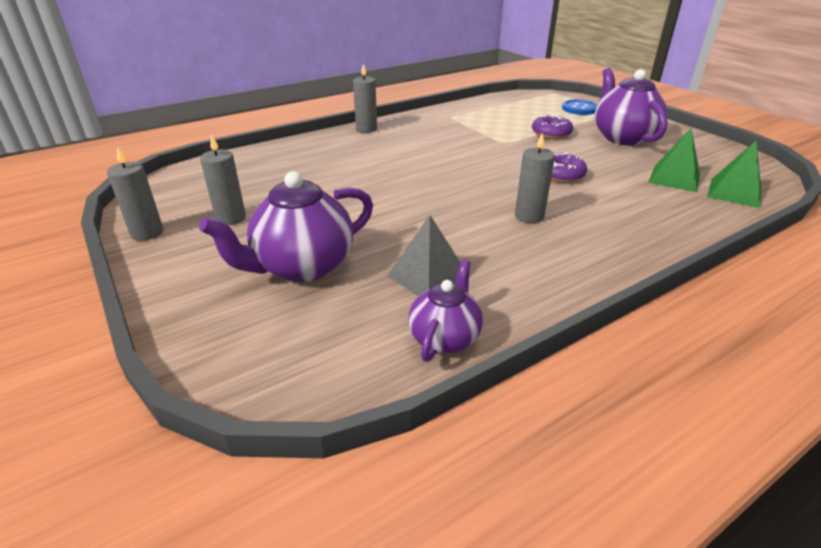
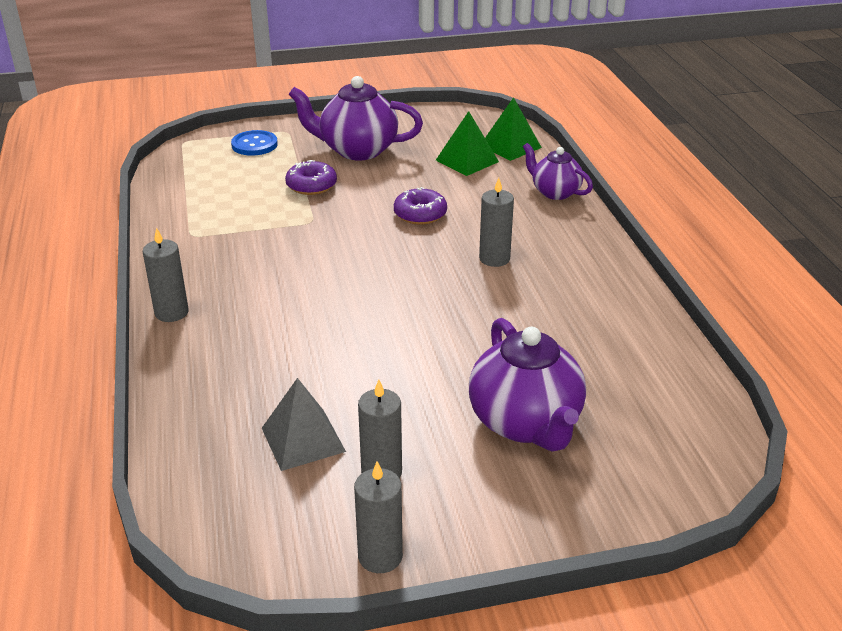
camera: 70 degrees left, 0 degrees up
(428, 276) = (576, 345): grey pyramid -> grey pyramid (303, 439)
(445, 337) = (669, 357): purple teapot -> purple teapot (555, 192)

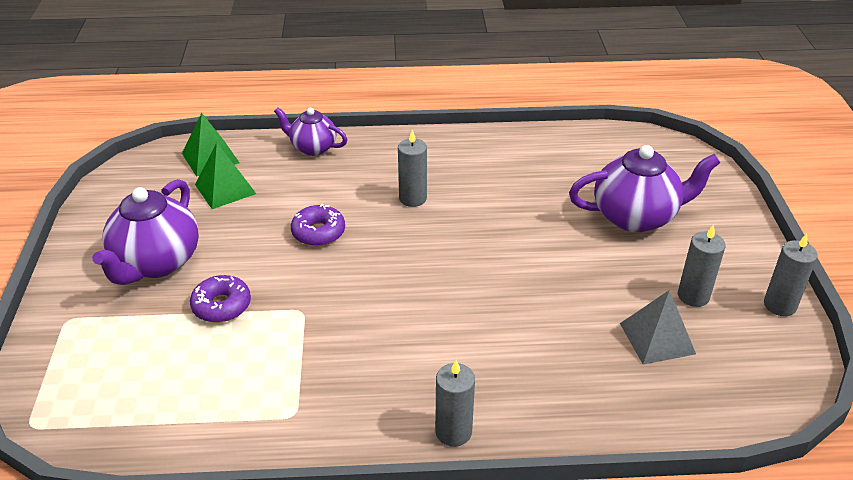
camera: 80 degrees left, 5 degrees up
(254, 145) = (87, 351): blue button -> none
(555, 192) = (312, 147): purple teapot -> purple teapot turned 60 degrees clockwise

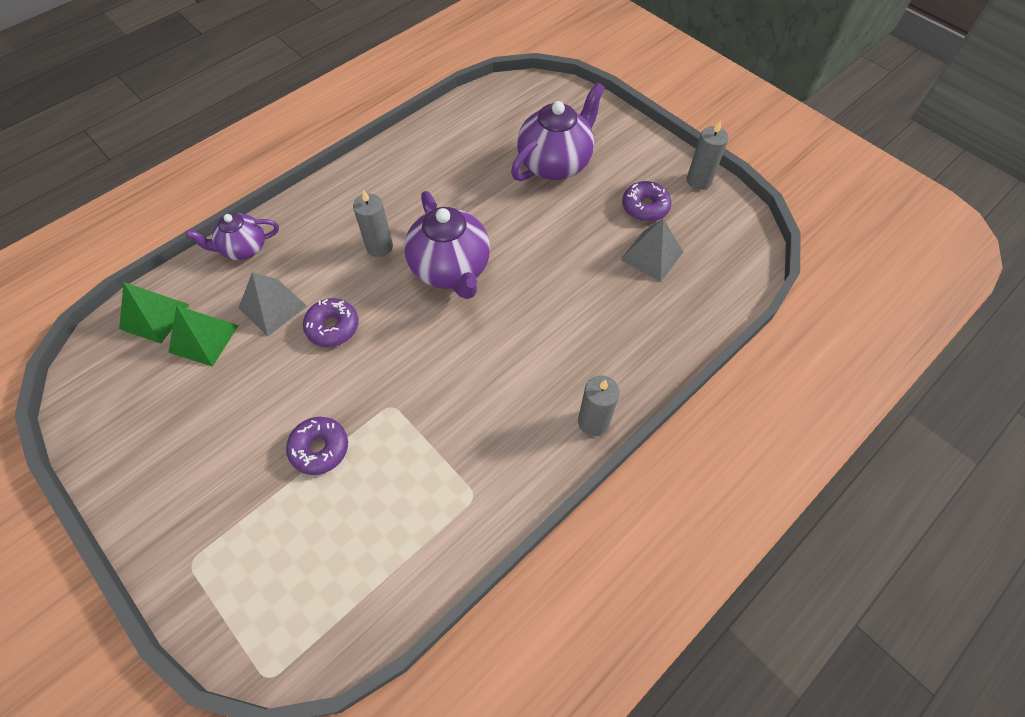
camera: 40 degrees left, 20 degrees up
(156, 263) = (216, 451): purple teapot -> purple teapot (451, 269)
(291, 195) = (273, 307): none -> grey pyramid
(693, 296) = (645, 207): grey candle -> purple donut

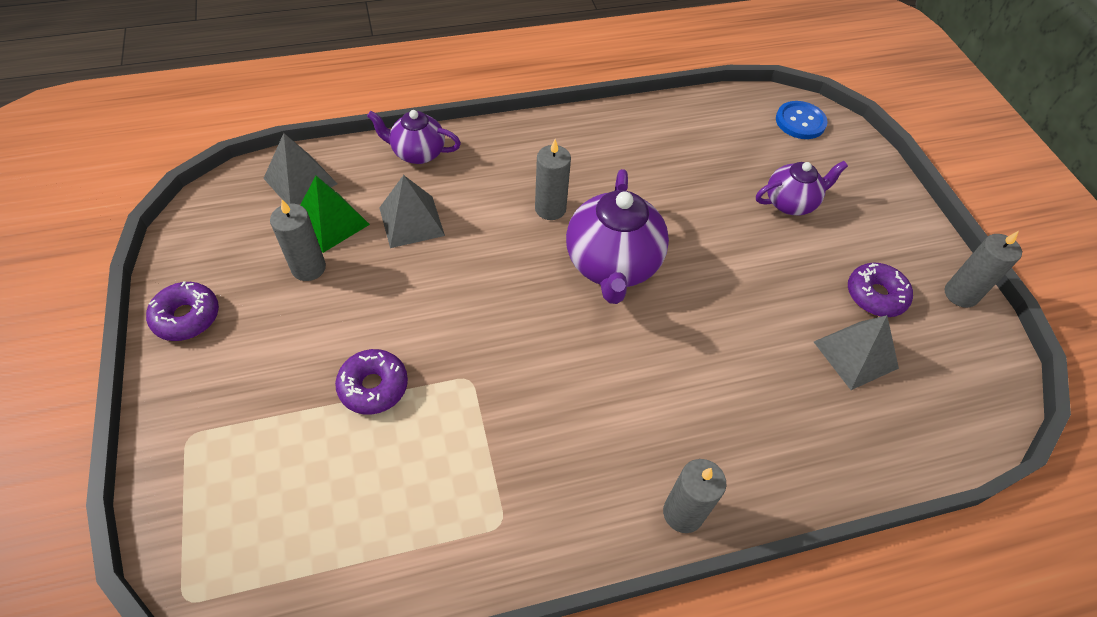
camera: 25 degrees right, 5 degrees down
(154, 316) = (300, 181): green pyramid -> grey pyramid
(208, 384) = (308, 268): none -> grey candle
(333, 327) = (457, 268): purple donut -> purple donut (187, 317)
(531, 96) = (800, 122): none -> blue button
(555, 163) = (790, 203): purple teapot -> purple teapot, size x0.60

